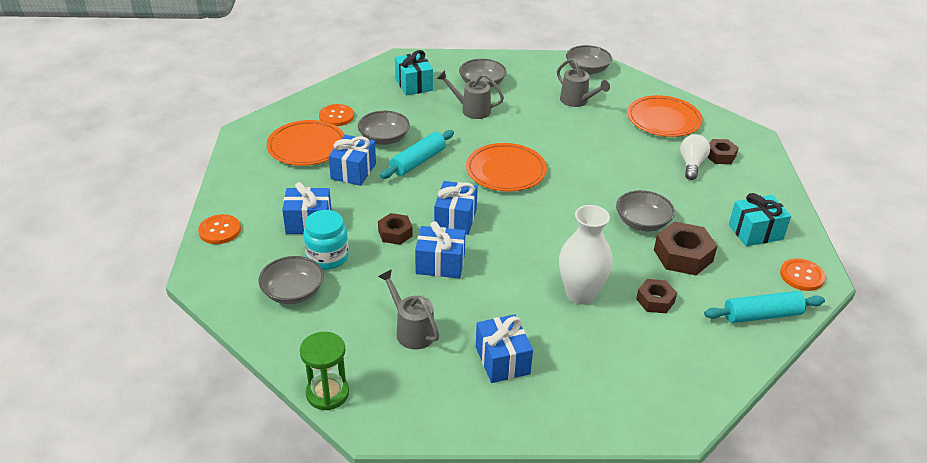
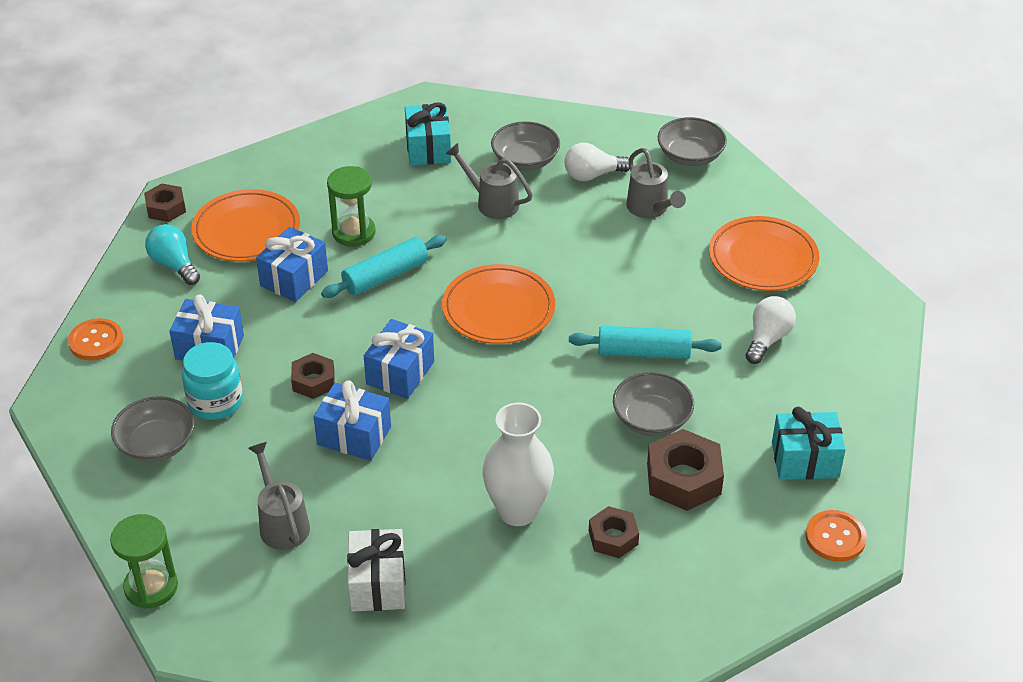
camera: 15 degrees right, 5 degrees up
(261, 174) = (174, 265): none -> turquoise light bulb
(336, 116) = (303, 187): orange button -> none
(384, 138) = (354, 232): grey bowl -> green hourglass
(502, 360) = (378, 584): blue gift -> white gift
(530, 87) = (592, 175): none -> white light bulb
(720, 156) = (817, 331): brown nut -> brown nut (166, 208)
(762, 315) = (748, 584): turquoise rolling pin -> turquoise rolling pin (644, 352)

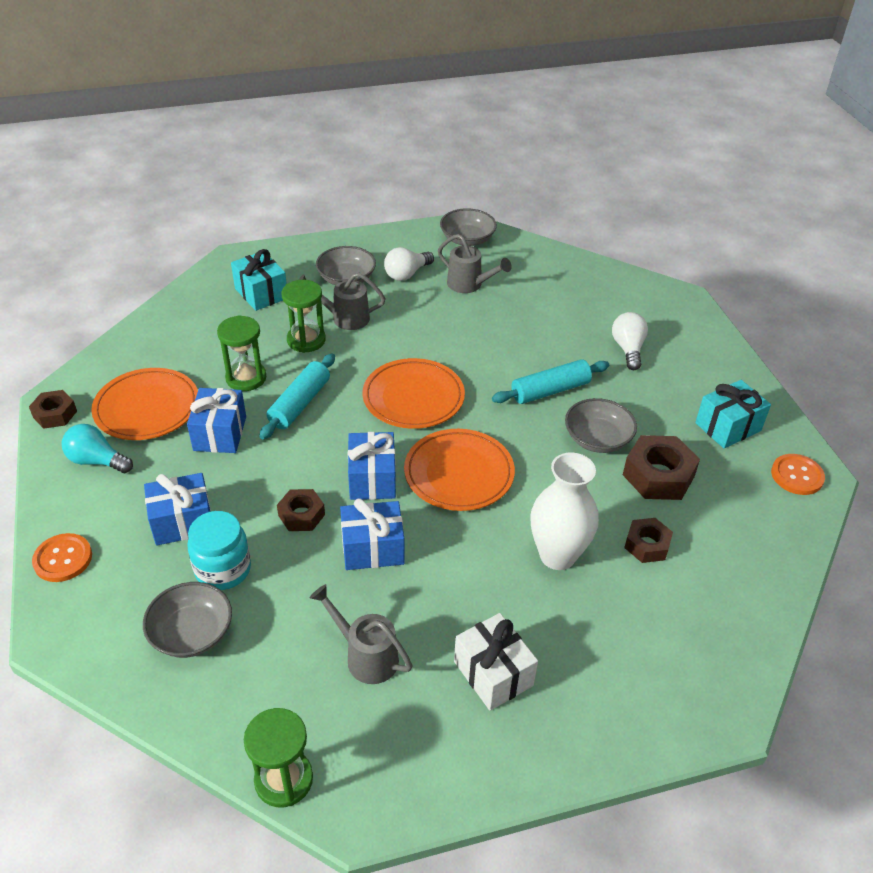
camera: 30 degrees left, 0 degrees up
(437, 213) = (306, 340): none -> green hourglass
(763, 258) = (577, 294): orange plate -> orange plate (459, 473)

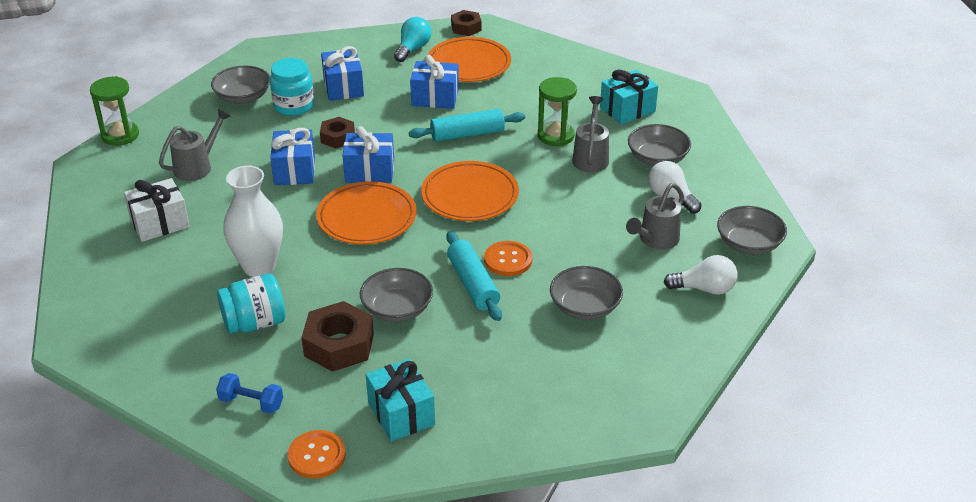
camera: 95 degrees right, 5 degrees down
(63, 559) = (321, 46): orange button -> orange button (508, 260)
(246, 378) = (503, 107): green hourglass -> none
(299, 403) = (467, 134): turquoise rolling pin -> turquoise rolling pin turned 45 degrees counterclockwise
(565, 325) = (585, 307): none -> grey bowl
(628, 349) = (540, 352): white light bulb -> white light bulb (704, 289)
(647, 545) = (255, 323): brown nut -> turquoise jar
(755, 530) = (251, 403): none -> blue dumbbell

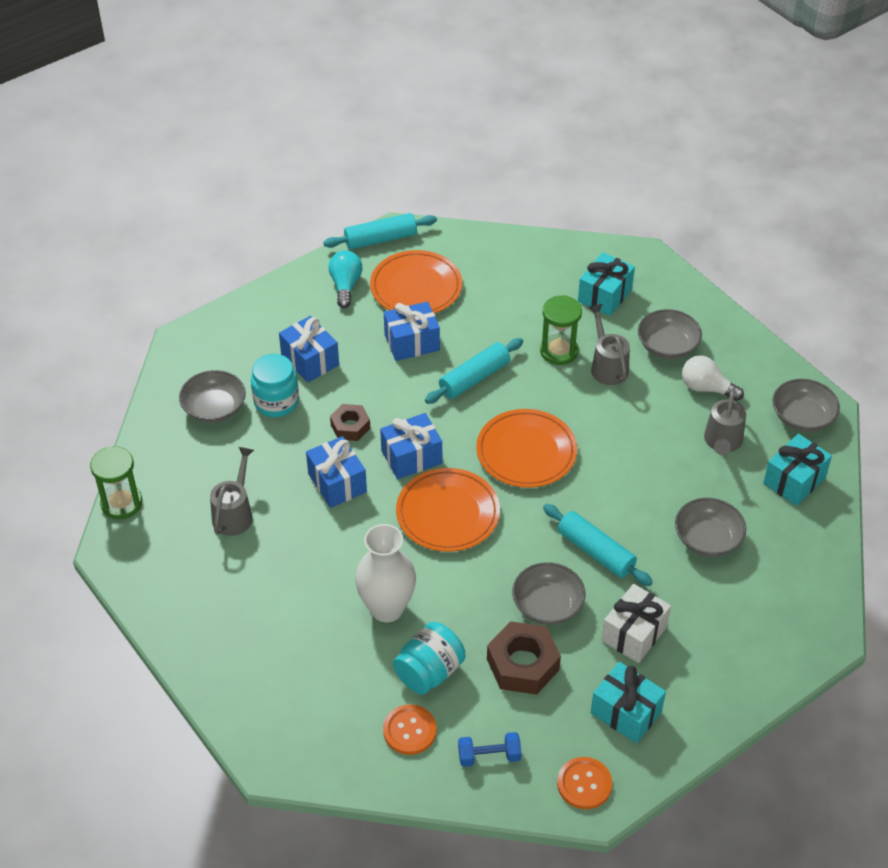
camera: 25 degrees left, 10 degrees up
(160, 223) = (250, 596): white gift -> white gift (634, 634)
(466, 28) = (380, 239): brown nut -> turquoise rolling pin
(508, 260) = (609, 513): orange button -> orange button (409, 730)
(704, 289) = (794, 480): white light bulb -> turquoise gift

